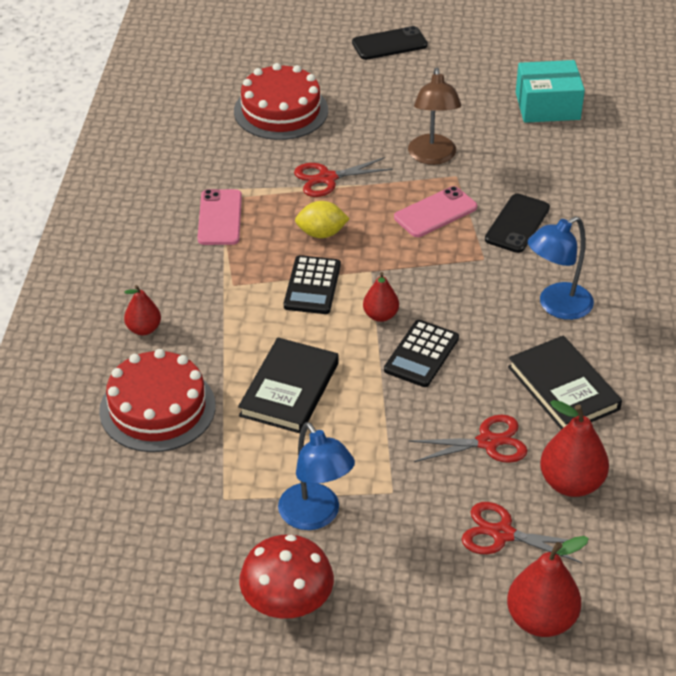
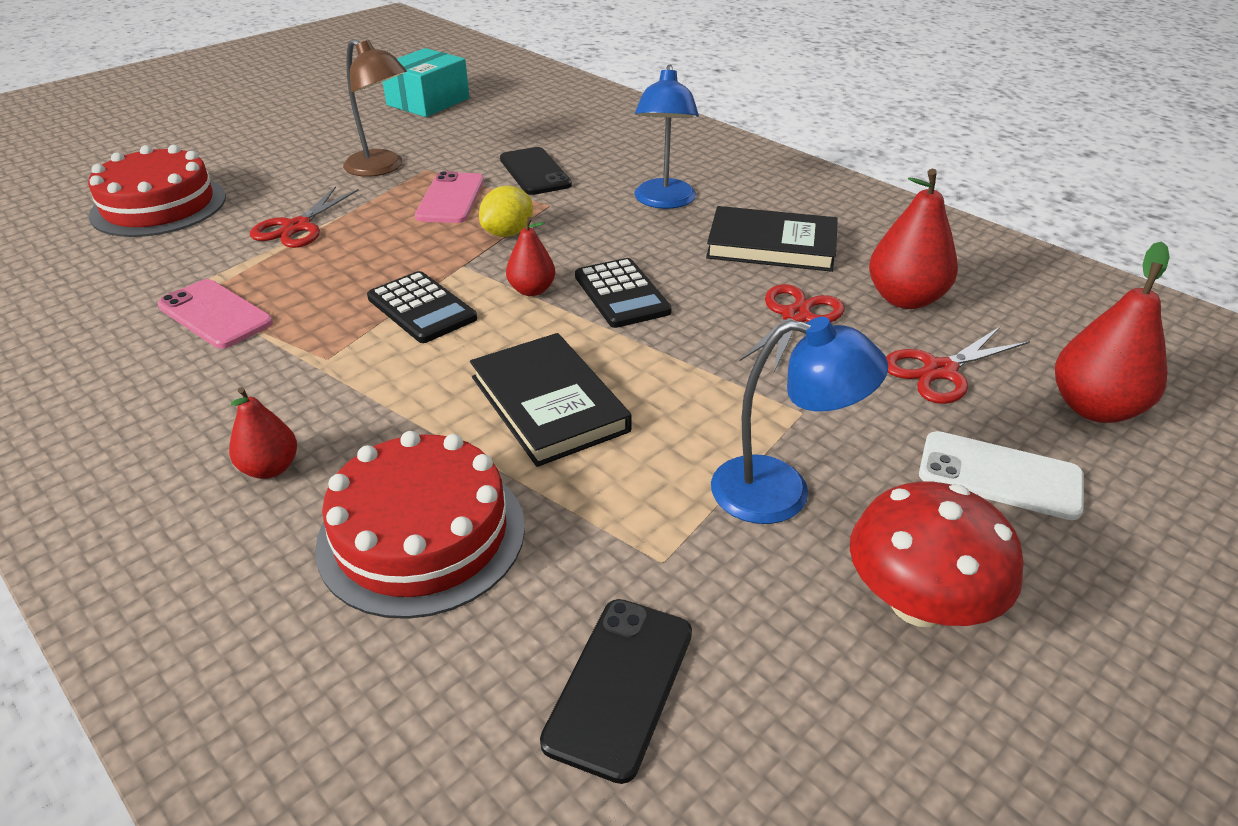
camera: 50 degrees left, 5 degrees down
(321, 233) = (361, 266): yellow lemon -> yellow lemon (508, 233)
(389, 44) = (210, 122): black phone -> black phone (619, 685)
(423, 599) = (999, 476): none -> white phone

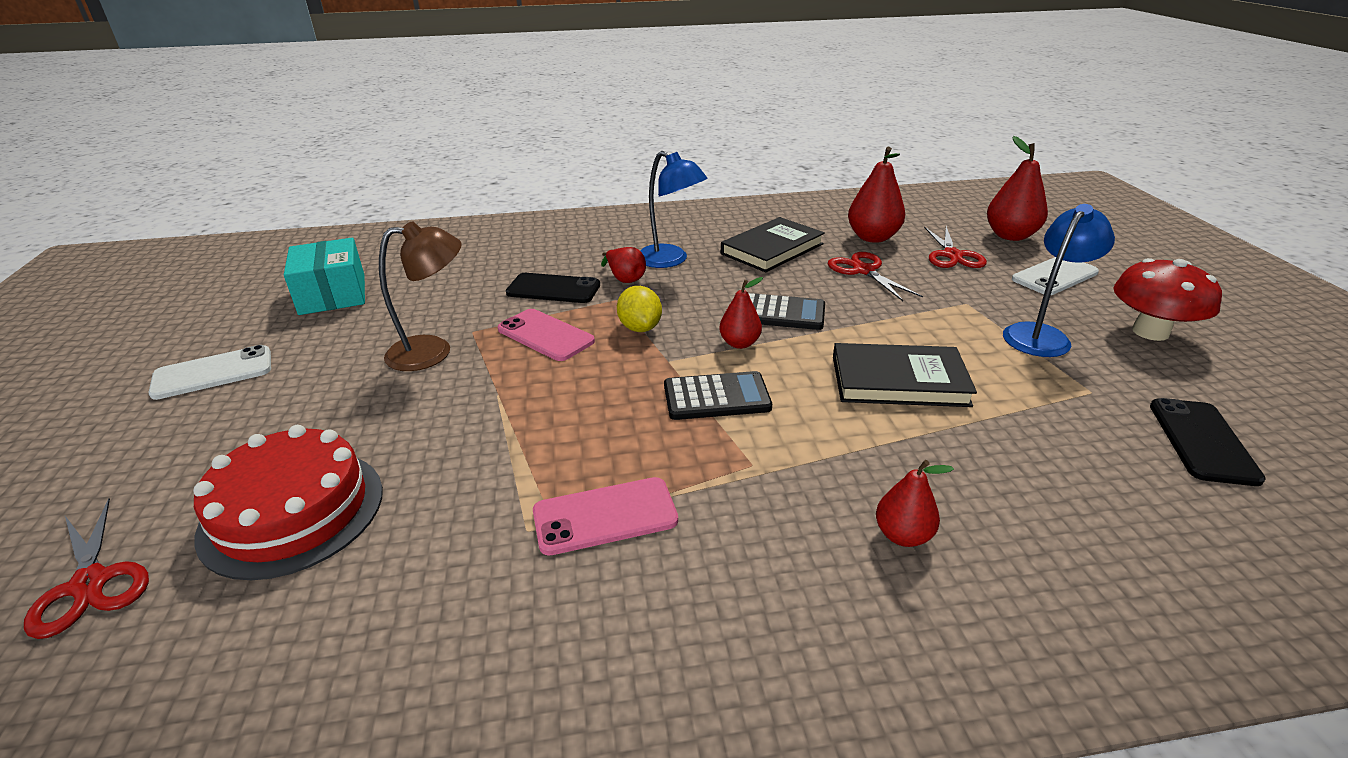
camera: 55 degrees left, 5 degrees down
(289, 116) = (213, 373): none -> white phone
(297, 227) = (486, 426): red scissors -> red scissors (90, 583)
(421, 534) = (1029, 477): red cake -> none
(595, 194) = (625, 278): none -> red pear
(619, 685) = (1202, 441): black phone -> black phone turned 45 degrees clockwise

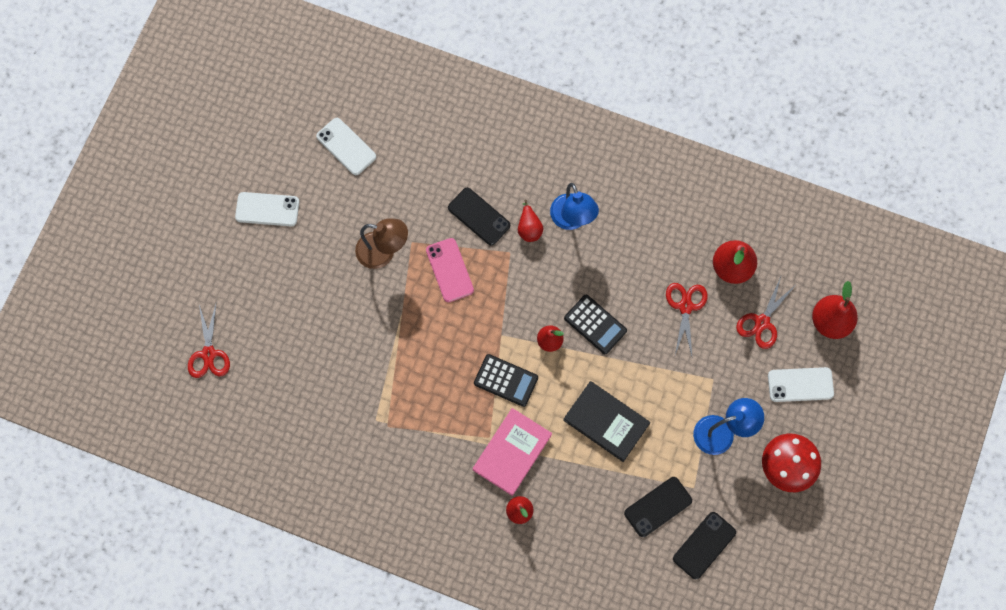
camera: 30 degrees right, 40 degrees up
(292, 511) = (287, 353): red cake -> none
(332, 294) = (346, 146): turquoise box -> white phone
(605, 516) = (410, 431): pink phone -> none
(640, 328) = (505, 293): yellow lemon -> none
(772, 249) = (650, 243): black book -> none
(806, 466) = (512, 452): none -> pink book
(1083, 430) = (658, 507): none -> black phone

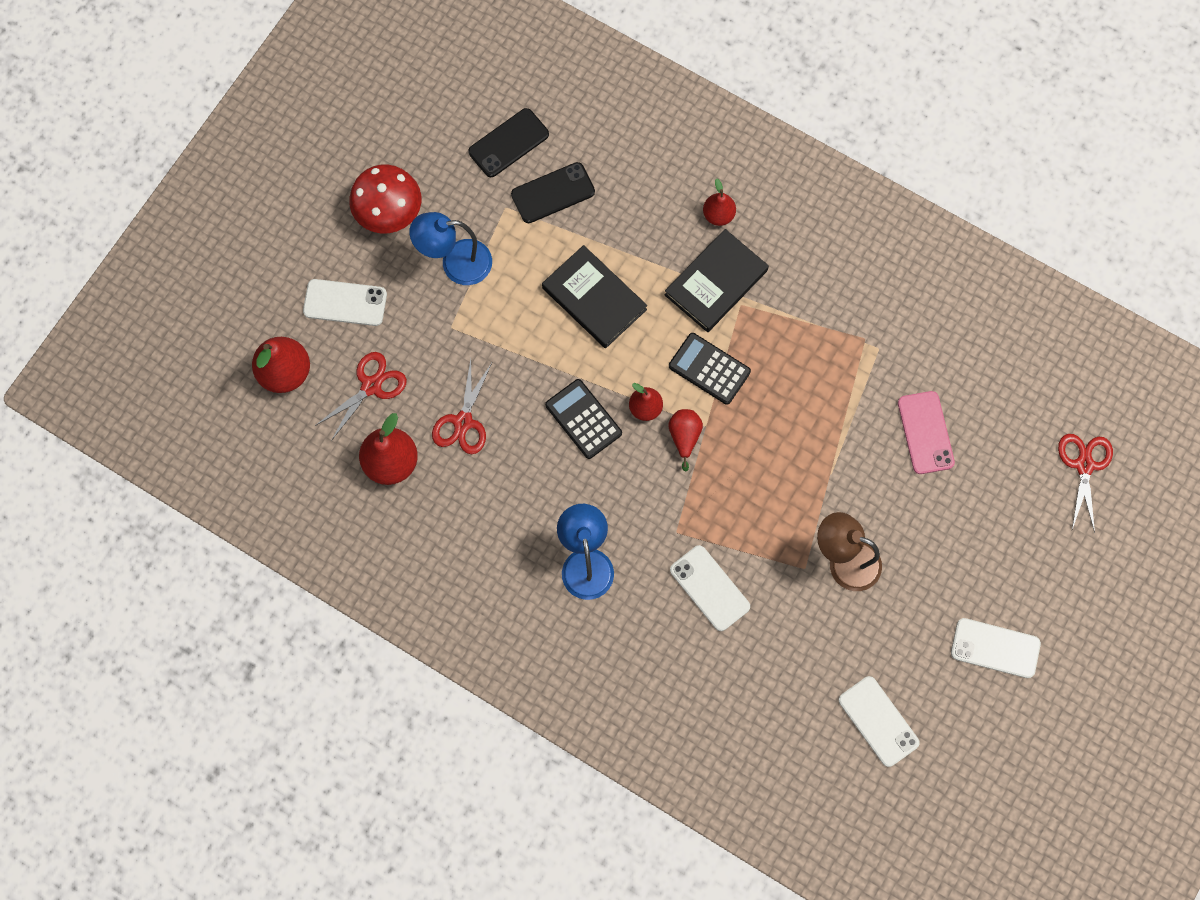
camera: 170 degrees left, 0 degrees up
(449, 270) = (759, 521): pink phone -> pink phone (925, 432)
(479, 216) = (709, 588): black phone -> white phone
(512, 452) = (716, 283): pink book -> black book
(529, 228) = (645, 560): red pear -> red pear (684, 437)

